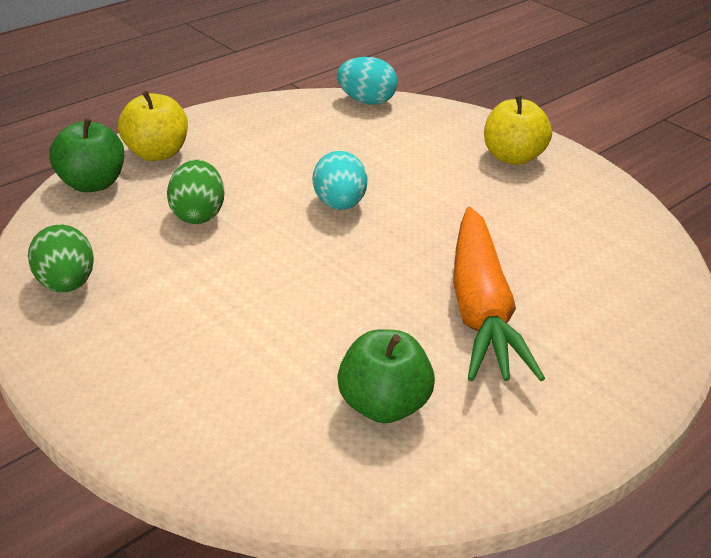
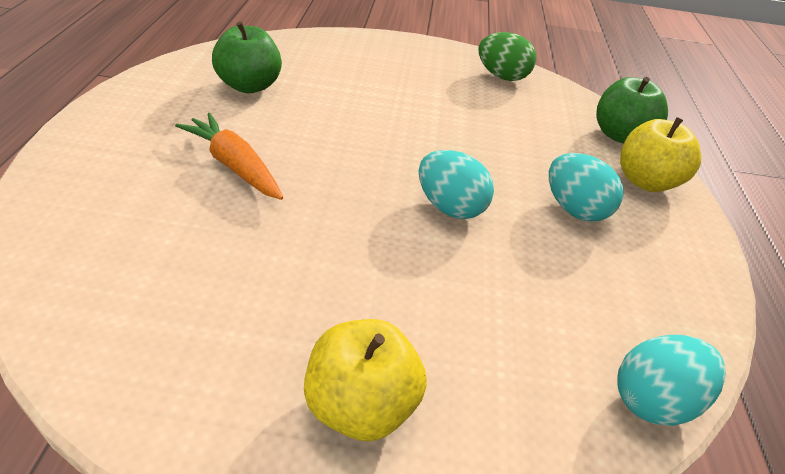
camera: 135 degrees right, 5 degrees up
(197, 214) = (523, 146): green egg -> none
(249, 165) = (574, 209): none -> turquoise egg
(481, 310) = (234, 165): orange carrot -> orange carrot, size x0.63

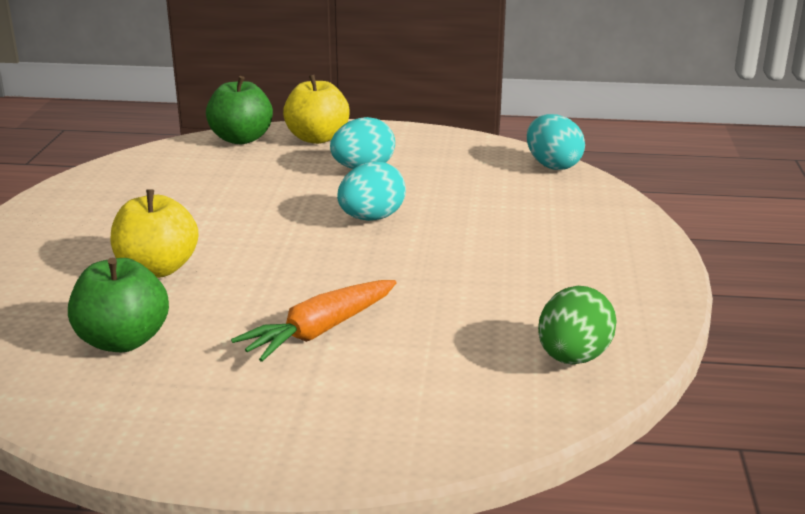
camera: 85 degrees left, 15 degrees down
(361, 405) = (601, 253): yellow apple -> yellow apple (157, 269)
(502, 76) = (113, 182): green egg -> green egg (573, 357)

